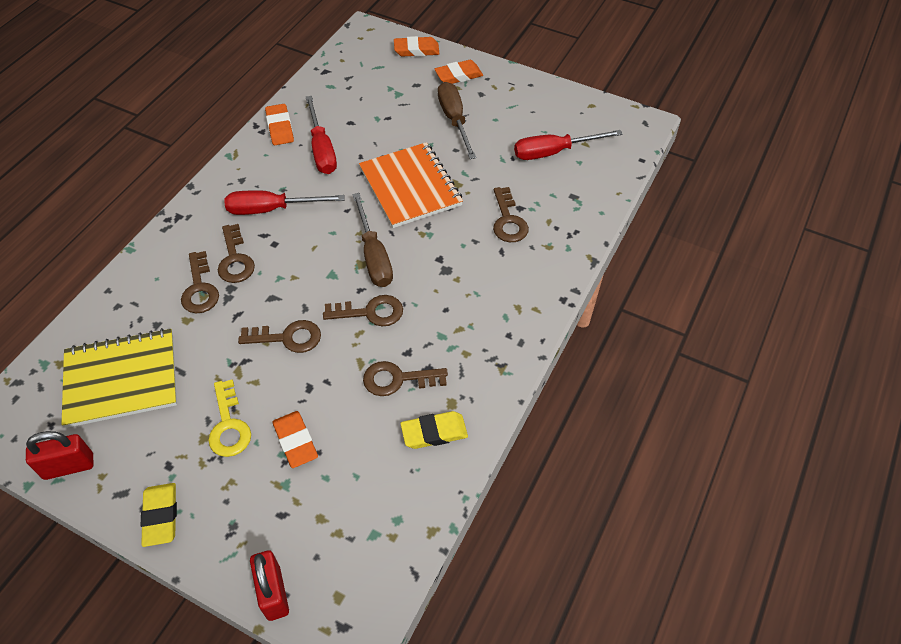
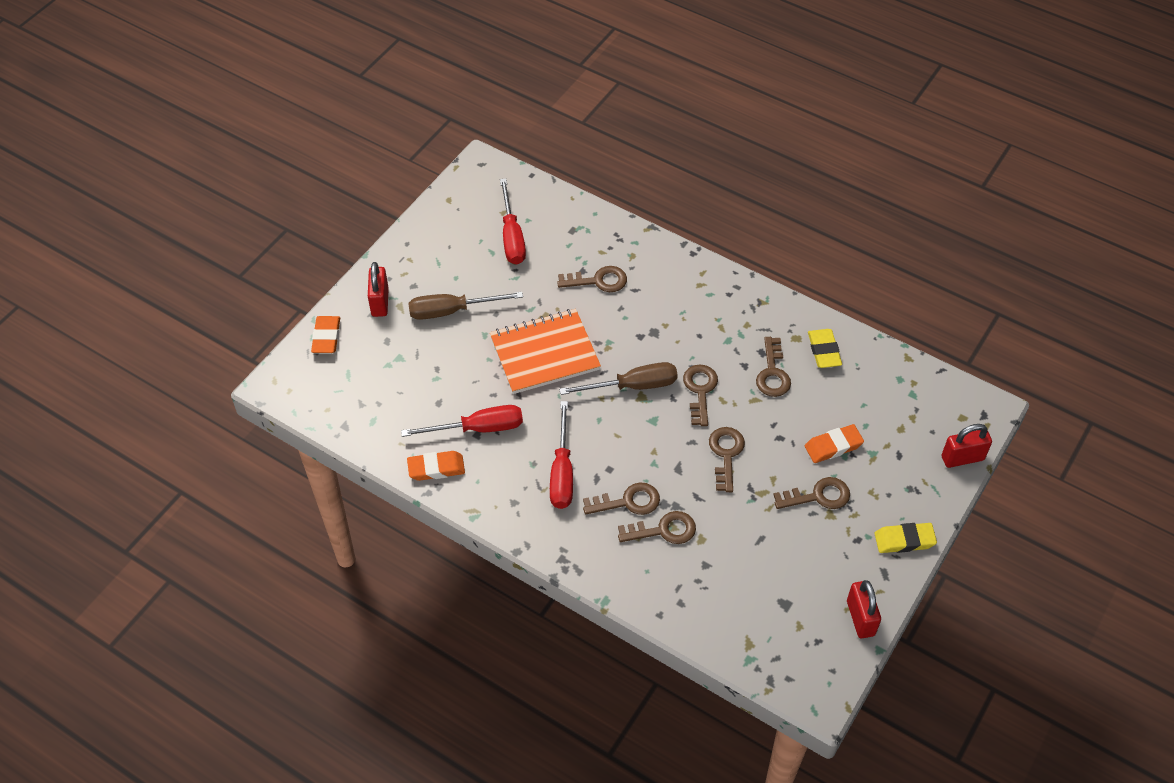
camera: 85 degrees left, 0 degrees up
(121, 379) = (769, 587): yellow notebook -> none
(229, 426) = (818, 496): yellow key -> brown key
(458, 75) = (380, 302): orange eraser -> red padlock

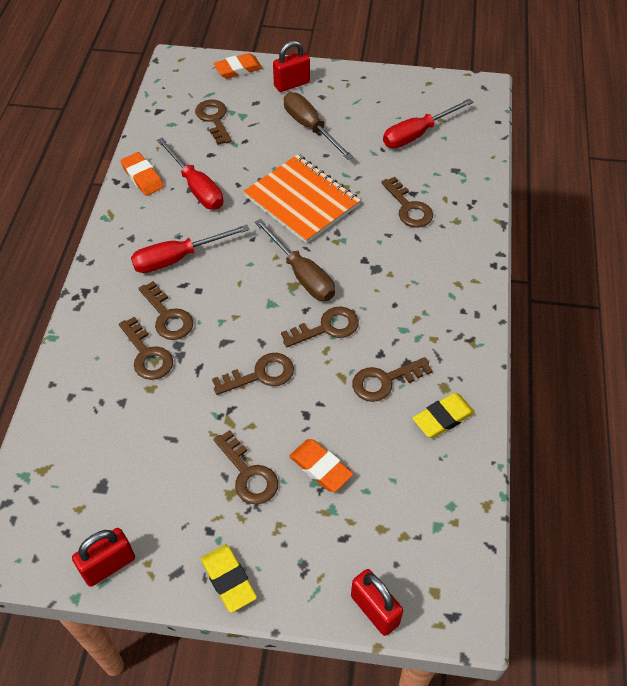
camera: 65 degrees right, 0 degrees up
(389, 382) = (214, 119): none -> brown key

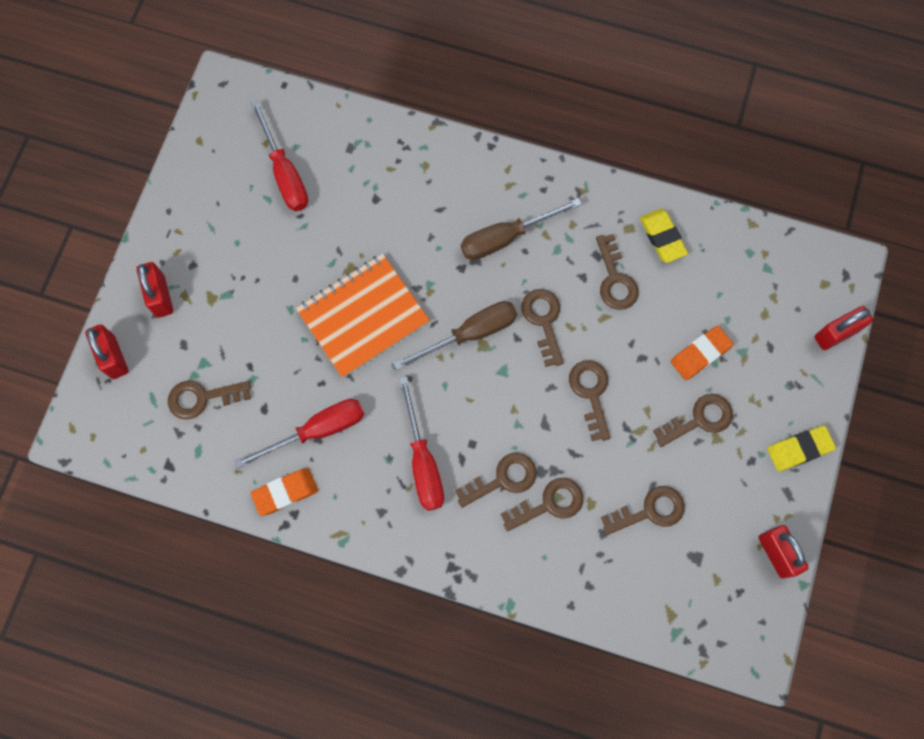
camera: 80 degrees left, 20 degrees up
(238, 69) = (113, 357): orange eraser -> red padlock
(310, 127) = (245, 287): brown screwdriver -> brown screwdriver (506, 237)
(409, 208) = (397, 208): brown key -> brown key (650, 511)

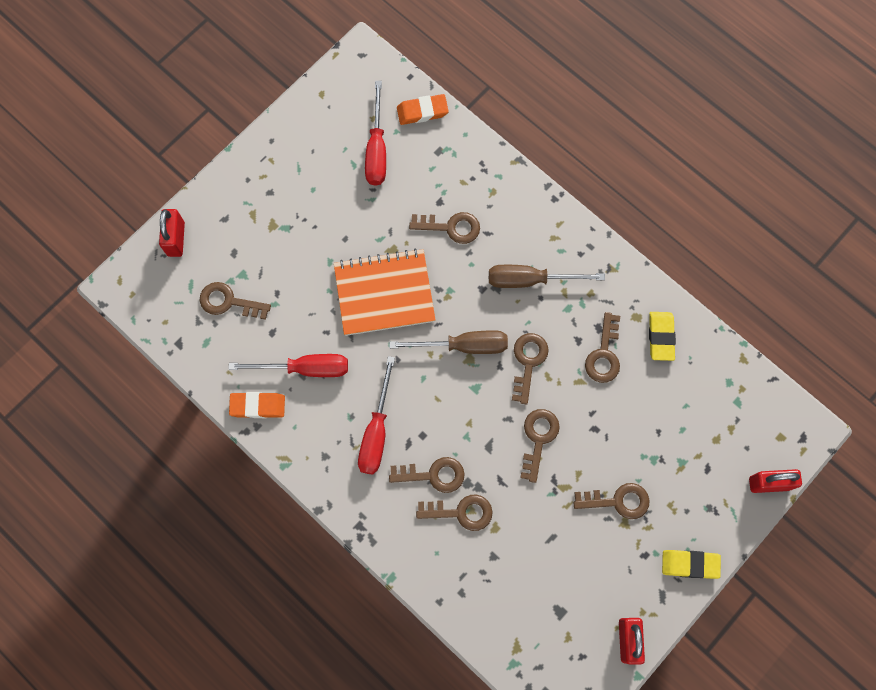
camera: 25 degrees right, 0 degrees up
(160, 296) = (234, 206): red padlock -> none
(650, 511) = (540, 556): brown key -> brown key (451, 227)
(700, 354) = (645, 448): orange eraser -> orange eraser (422, 111)

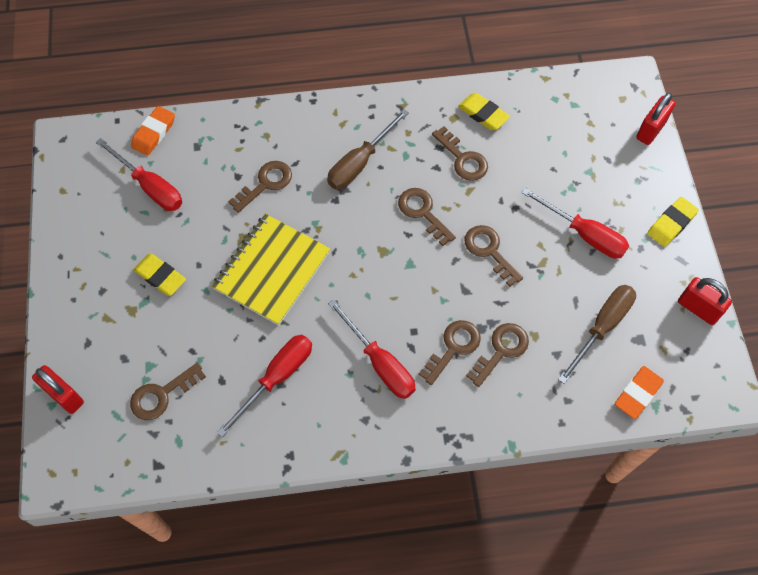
camera: 50 degrees left, 10 degrees down
(258, 406) = (273, 441): orange eraser -> orange eraser (637, 393)
(313, 221) = (160, 276): none -> yellow eraser
(384, 293) = (272, 270): orange notebook -> yellow notebook
(463, 346) = (368, 247): brown screwdriver -> brown screwdriver (602, 327)
(618, 501) = (584, 234): brown key -> red screwdriver

